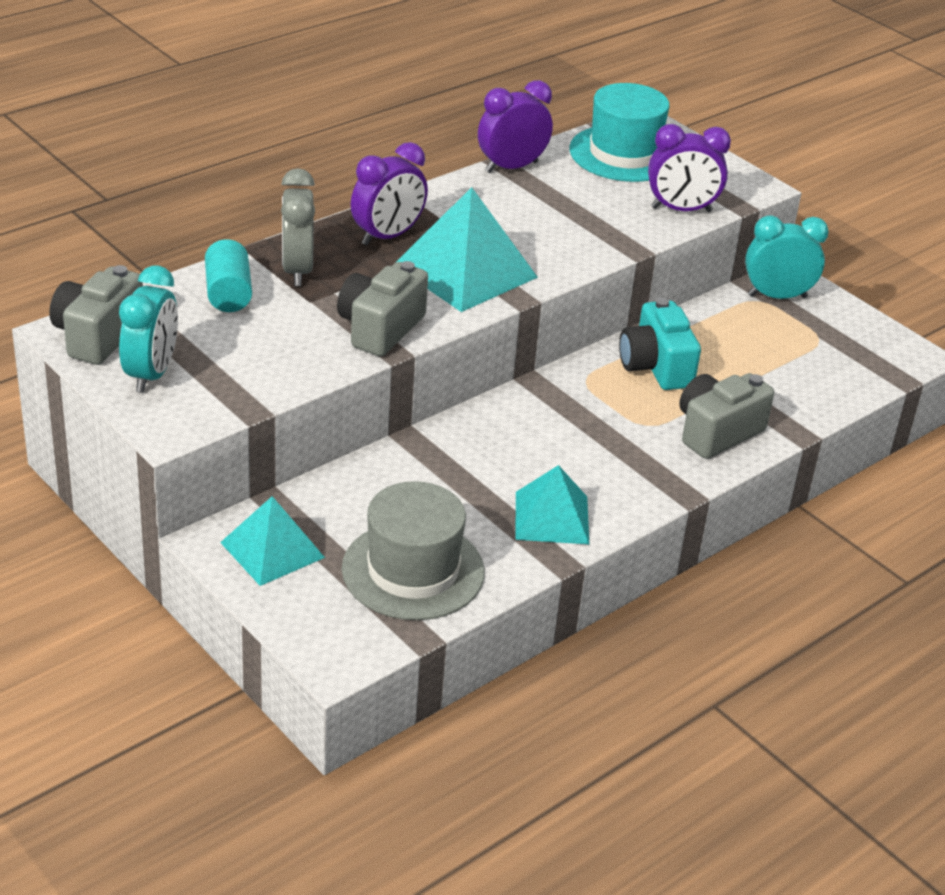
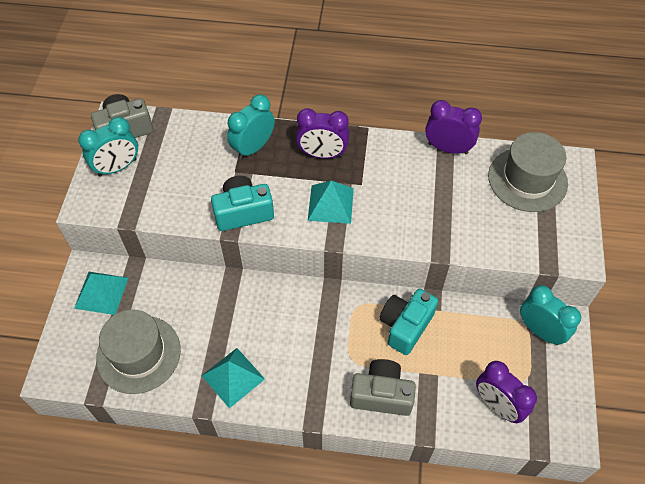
camera: 50 degrees right, 20 degrees up
(228, 293) = (206, 141): turquoise cylinder -> none
(297, 270) = (253, 148): grey clock -> turquoise clock
(380, 328) = (243, 212): grey camera -> turquoise camera
(465, 271) = (331, 204): turquoise pyramid -> turquoise pyramid, size x0.64
(624, 154) = (527, 179): turquoise hat -> grey hat
(681, 209) = (507, 243): purple clock -> purple clock (497, 405)

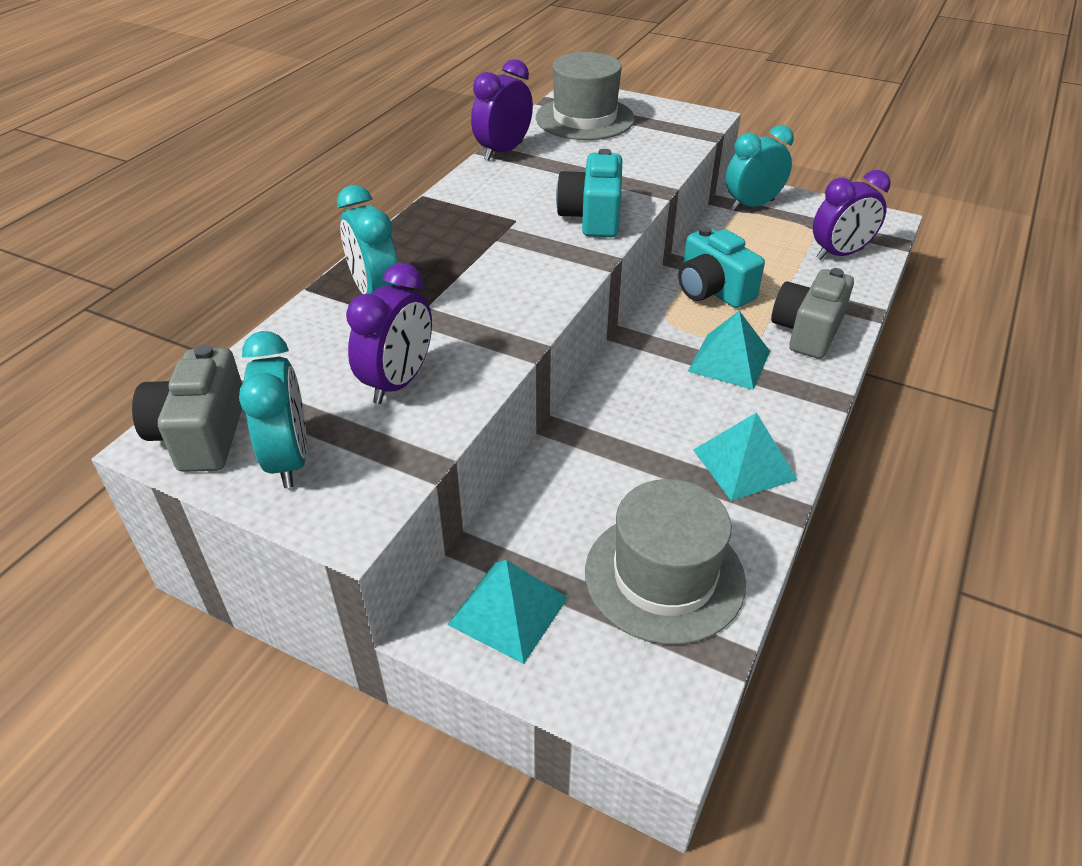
camera: 70 degrees left, 15 degrees down
(243, 212) = (497, 329): turquoise camera -> turquoise camera (592, 217)
(322, 154) = (440, 238): purple clock -> purple clock (398, 382)
(331, 204) = (533, 249): turquoise pyramid -> turquoise pyramid (729, 361)

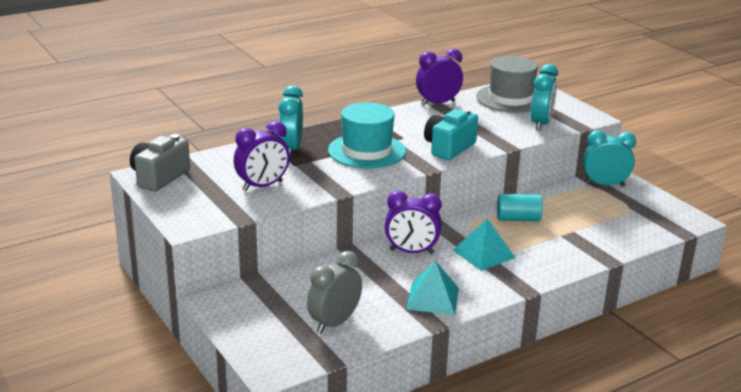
camera: 30 degrees right, 15 degrees down
(289, 459) = (185, 197): turquoise clock -> turquoise clock (541, 124)
(490, 259) = (367, 151): none -> turquoise hat
(508, 611) = (246, 306): turquoise pyramid -> none
(664, 576) = (334, 323): grey hat -> grey clock
(712, 290) = (518, 219): turquoise camera -> turquoise cylinder
(807, 331) = (552, 256): grey camera -> none
(839, 254) = (631, 227): purple clock -> purple clock (411, 251)

